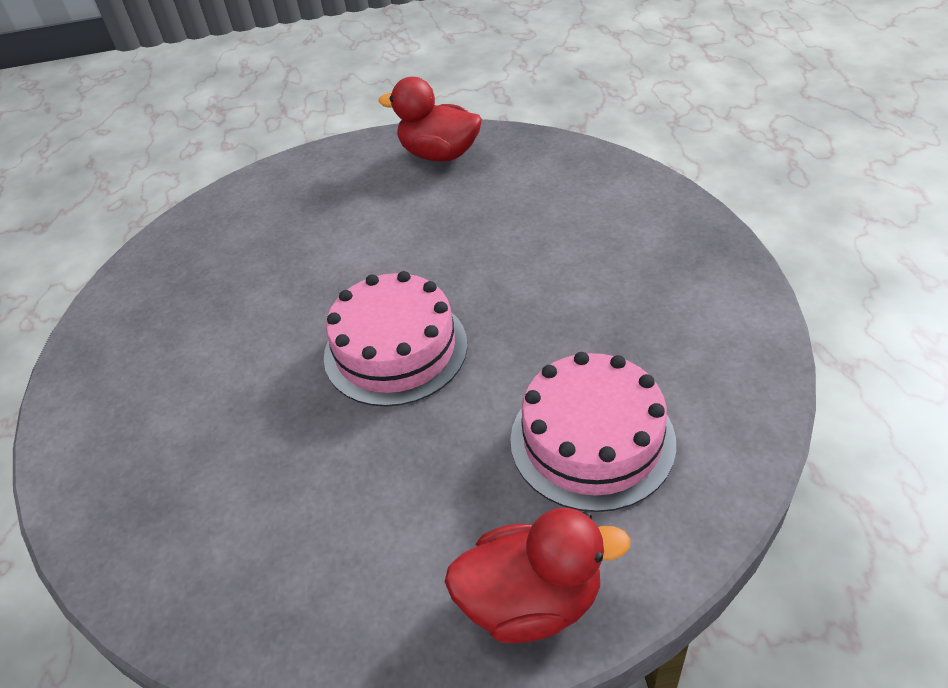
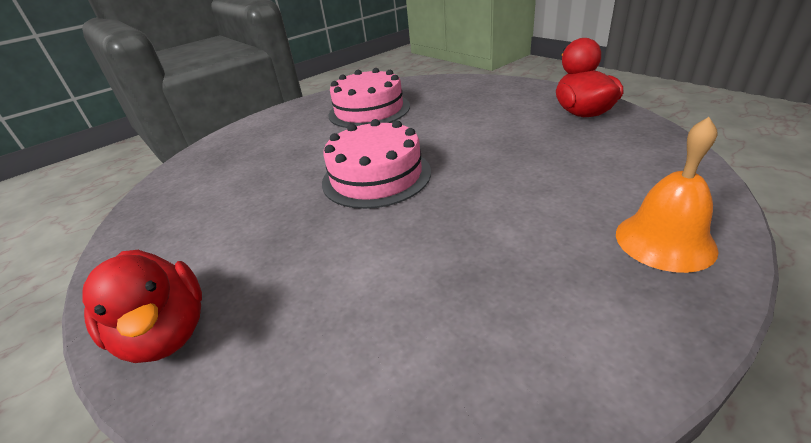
camera: 60 degrees right, 10 degrees down
(592, 440) = (343, 305): pink cake -> pink cake (369, 110)
(659, 224) = (664, 241): none -> orange bell

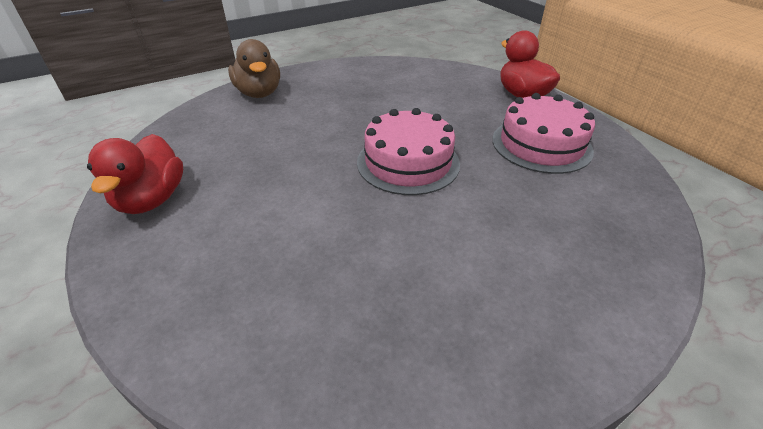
camera: 175 degrees left, 5 degrees up
(369, 110) = (406, 294): pink cake -> pink cake (541, 144)
(664, 241) = (259, 93): orange bell -> brown duck

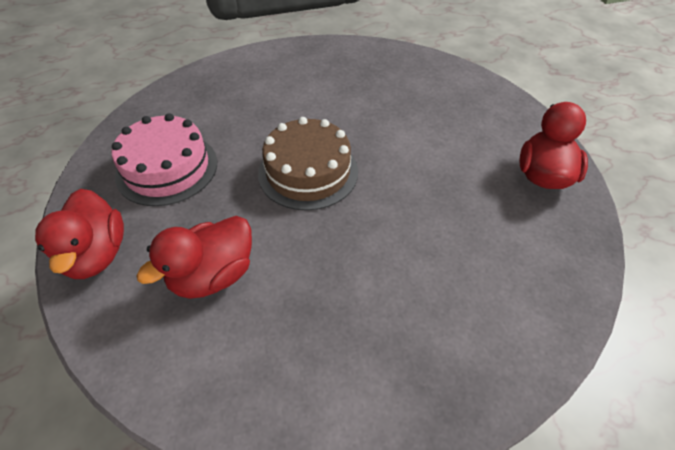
camera: 165 degrees left, 10 degrees up
(259, 93) = (476, 353): brown duck -> none
(408, 162) = (308, 172): pink cake -> brown cake
(436, 98) = (213, 275): none -> red duck

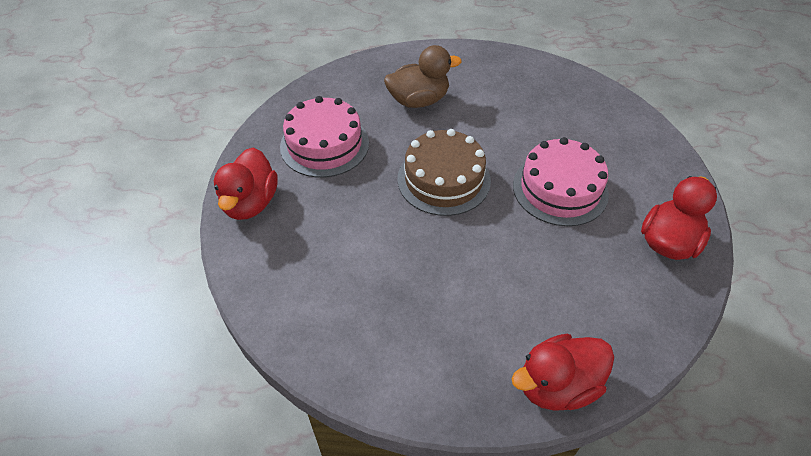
camera: 20 degrees right, 0 degrees up
(213, 275) = (334, 246): red duck -> red duck (557, 385)
(253, 102) = (418, 100): none -> brown duck
(424, 152) = (560, 189): none -> pink cake

